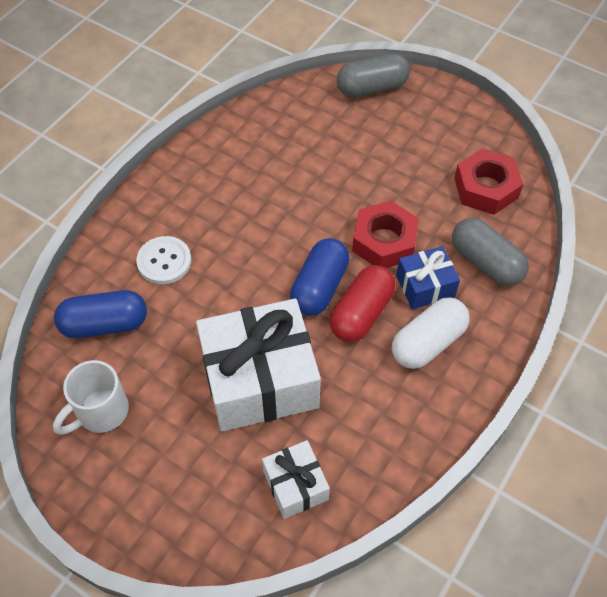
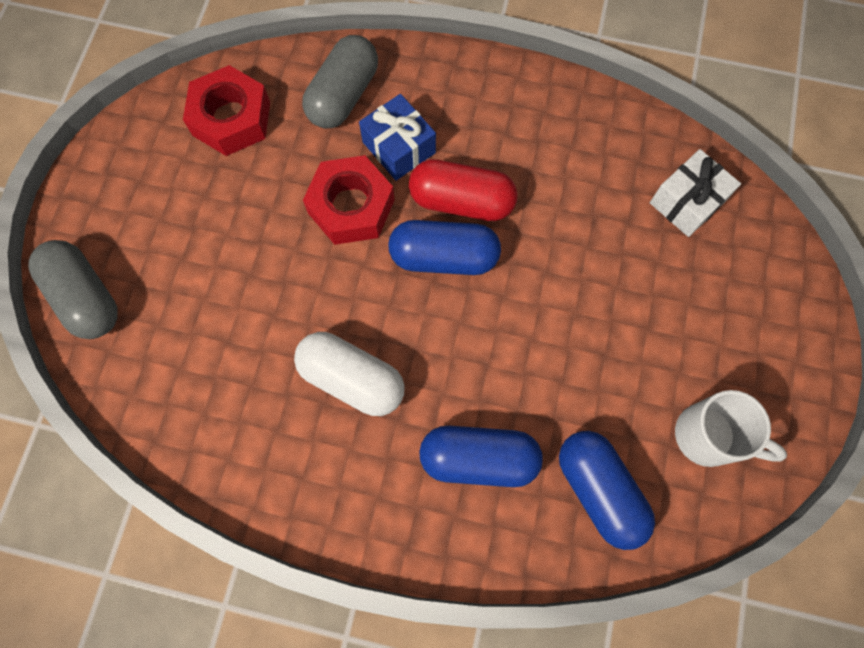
camera: 110 degrees left, 15 degrees up
(164, 261) = (478, 458): white button -> blue capsule
(260, 380) = (590, 278): white gift -> none
(428, 342) = (471, 126): white capsule -> white capsule (352, 379)

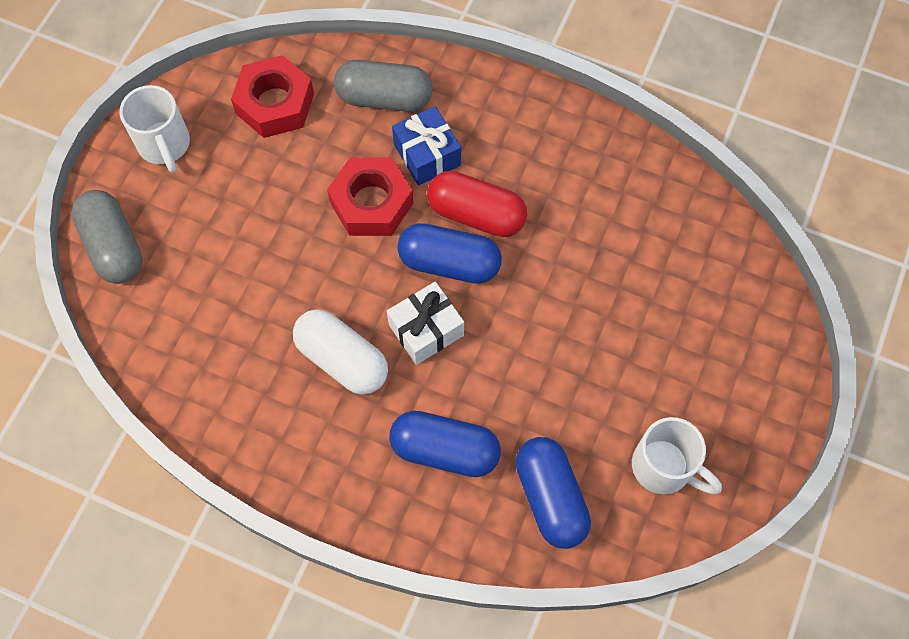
camera: 10 degrees right, 5 degrees down
(123, 180) = (165, 145): none -> white mug
(343, 96) = (384, 98): grey capsule -> grey capsule turned 60 degrees clockwise
(687, 202) = (692, 249): white gift -> white gift (426, 330)

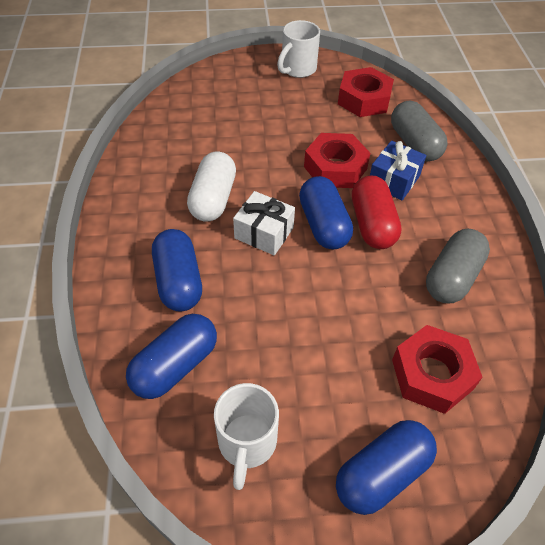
camera: 60 degrees right, 15 degrees down
(113, 247) = (219, 76): grey capsule -> grey capsule (452, 277)
(675, 270) = (432, 374): none -> red nut
(744, 369) = (381, 473): none -> blue capsule

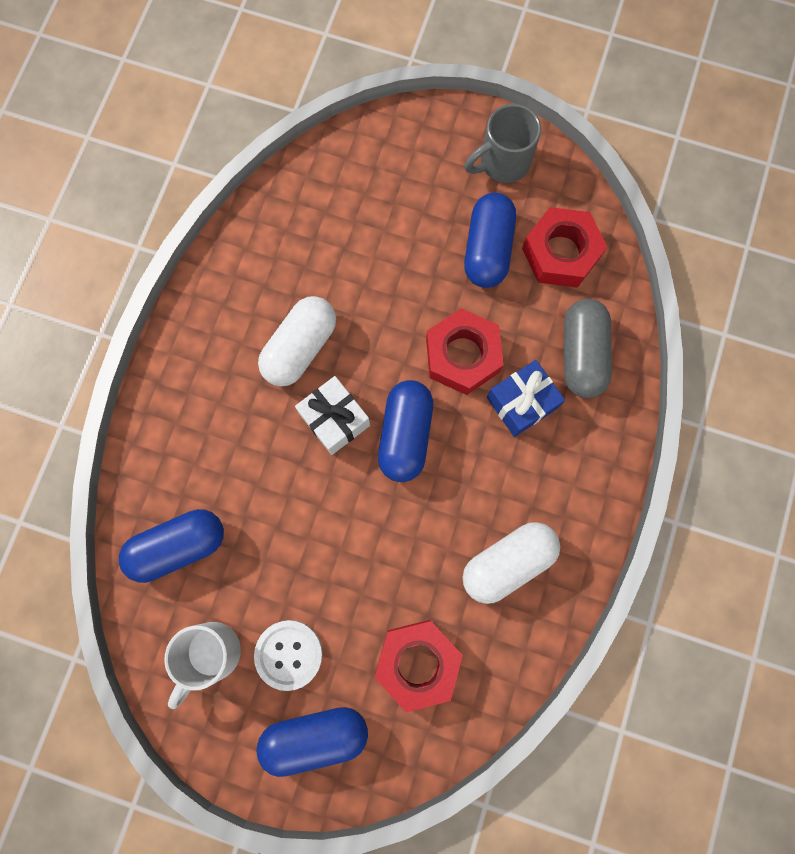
camera: 25 degrees right, 25 degrees up
(179, 281) = (219, 447): blue capsule -> blue capsule (488, 249)
(297, 69) = (502, 163): white mug -> grey mug
(319, 413) = (288, 654): none -> white button
(372, 224) = (460, 456): red capsule -> none
(452, 277) = (507, 562): grey capsule -> white capsule

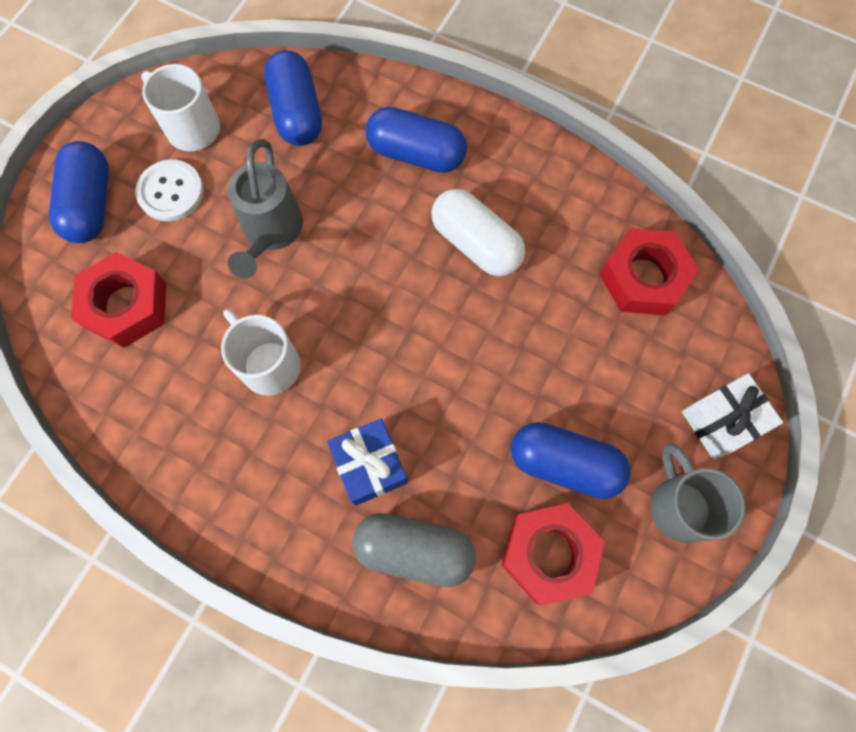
camera: 100 degrees right, 5 degrees down
(317, 540) = (271, 232): none -> grey watering can
(334, 419) = (391, 265): white gift -> white gift (721, 421)
(405, 435) = (360, 332): blue capsule -> blue capsule (416, 153)
(450, 510) = (268, 364): none -> white mug
(462, 356) = (437, 409): red nut -> red nut (643, 278)
(507, 562) = (198, 413): white capsule -> none

